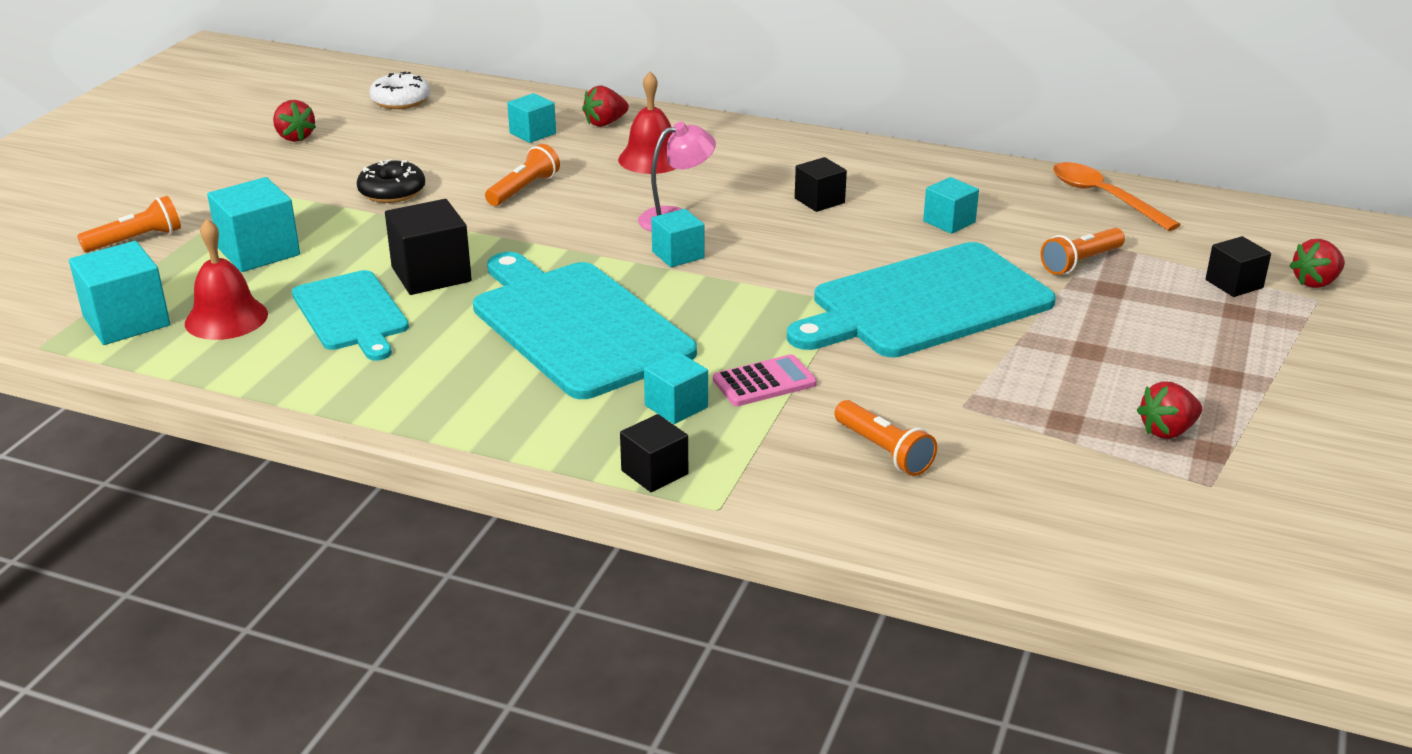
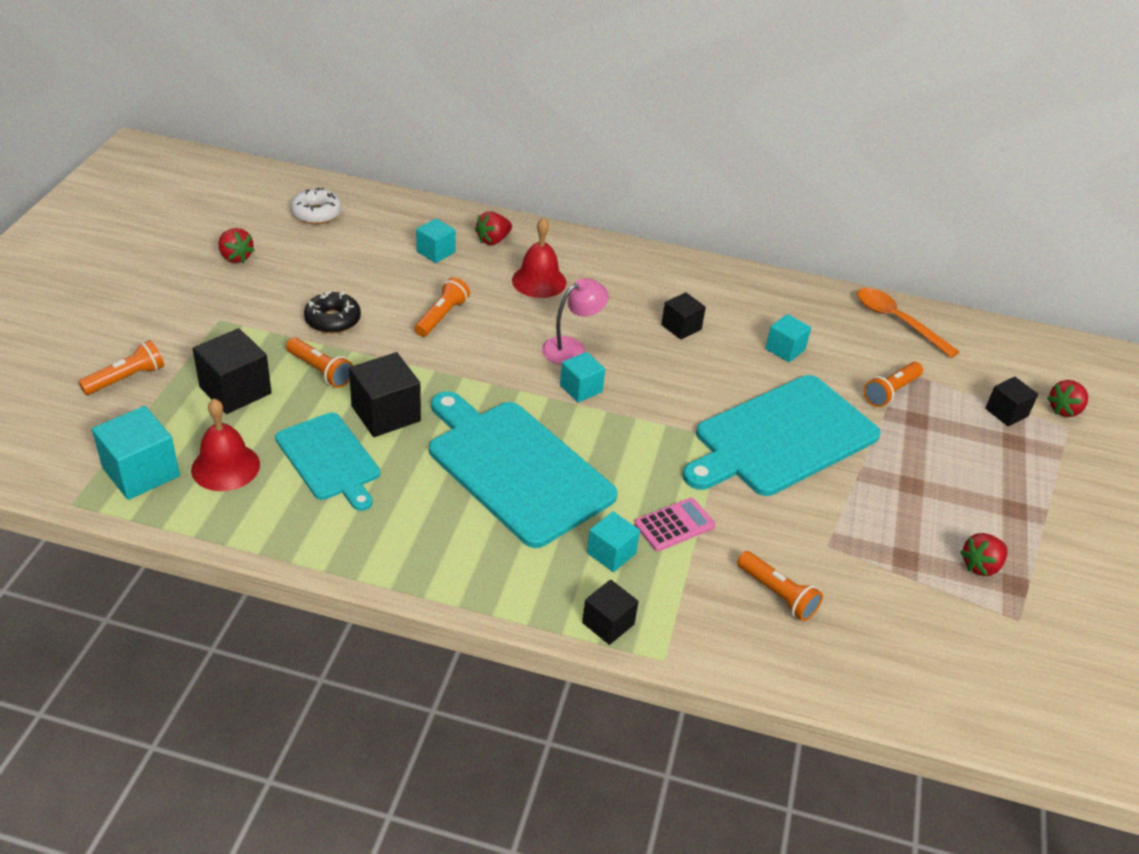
camera: 10 degrees left, 10 degrees up
(259, 251) = (235, 390): turquoise cube -> black cube
(364, 235) = (320, 370): none -> orange flashlight

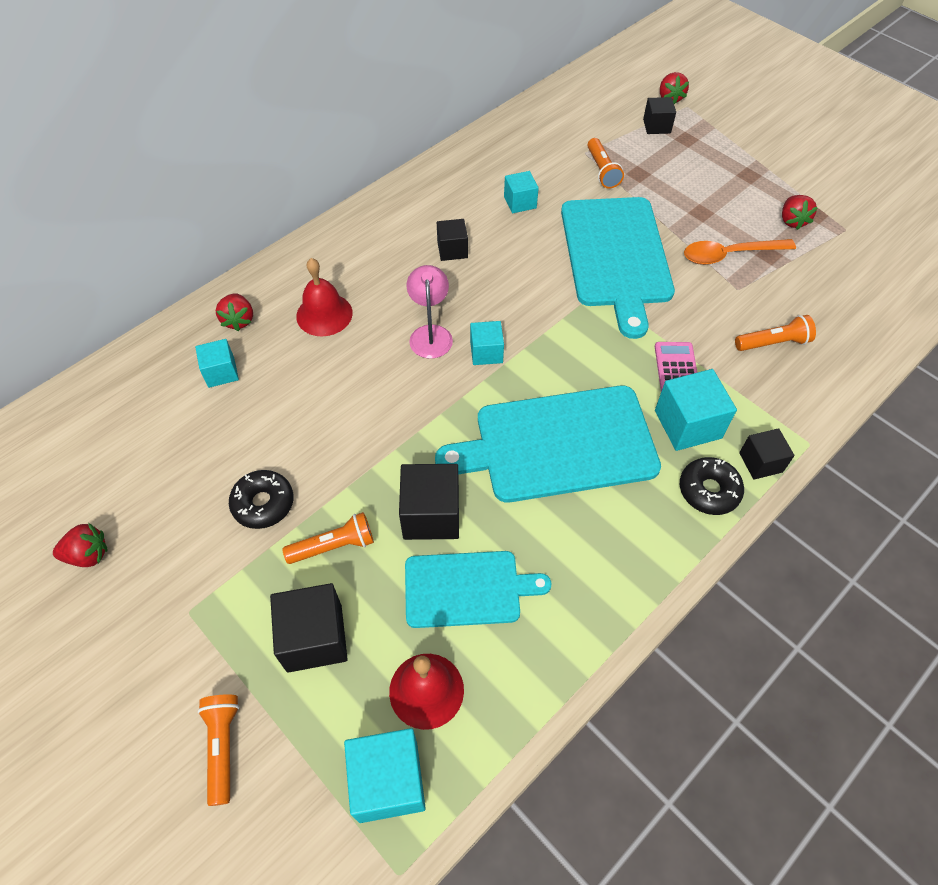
camera: 55 degrees left, 15 degrees up
(317, 213) = (74, 447): white donut -> none
(441, 316) = (322, 410): orange flashlight -> none
(543, 591) = (709, 490): none -> black donut
(611, 553) = (688, 424): turquoise cube -> turquoise cube, size x1.61
(897, 322) = (530, 126): orange spoon -> orange spoon (729, 255)

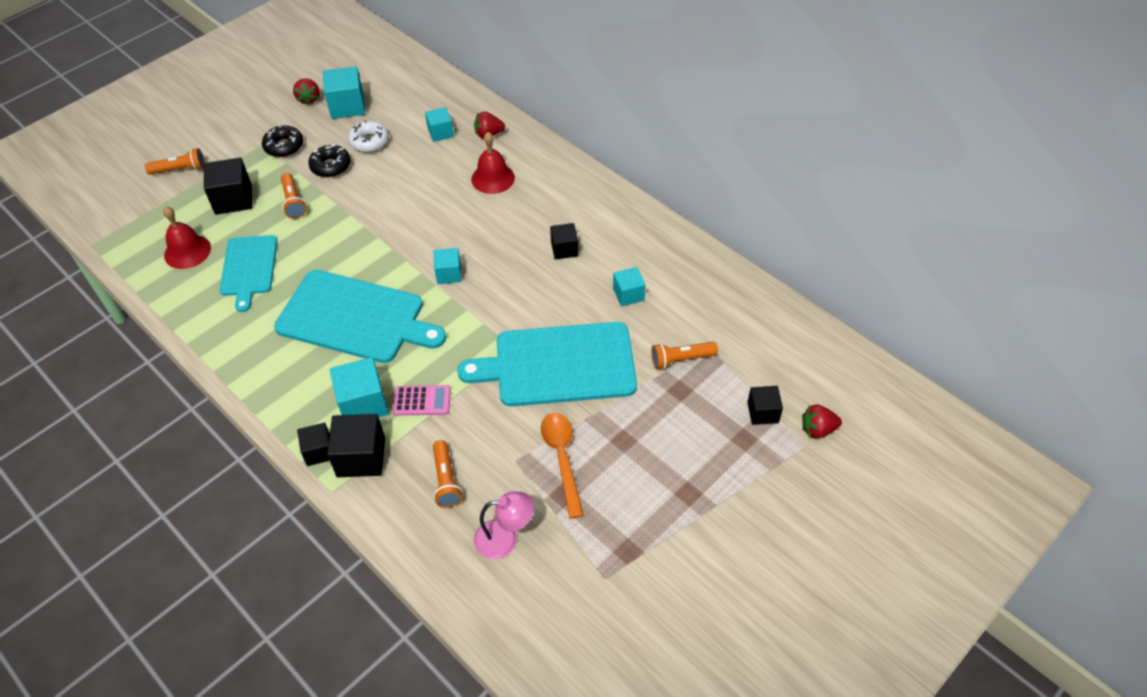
camera: 90 degrees right, 5 degrees down
(219, 457) = (369, 142): none -> white donut
(388, 781) = (140, 238): turquoise cube -> turquoise cube (347, 106)
(430, 334) = (470, 240): pink lamp -> pink lamp (505, 538)
(431, 514) = (307, 248): black cube -> black cube (361, 457)
(558, 444) = (355, 318): turquoise cutting board -> turquoise cutting board turned 120 degrees clockwise
(709, 490) = (298, 412): black donut -> black donut (284, 146)
(792, 221) = (615, 525): red strawberry -> none

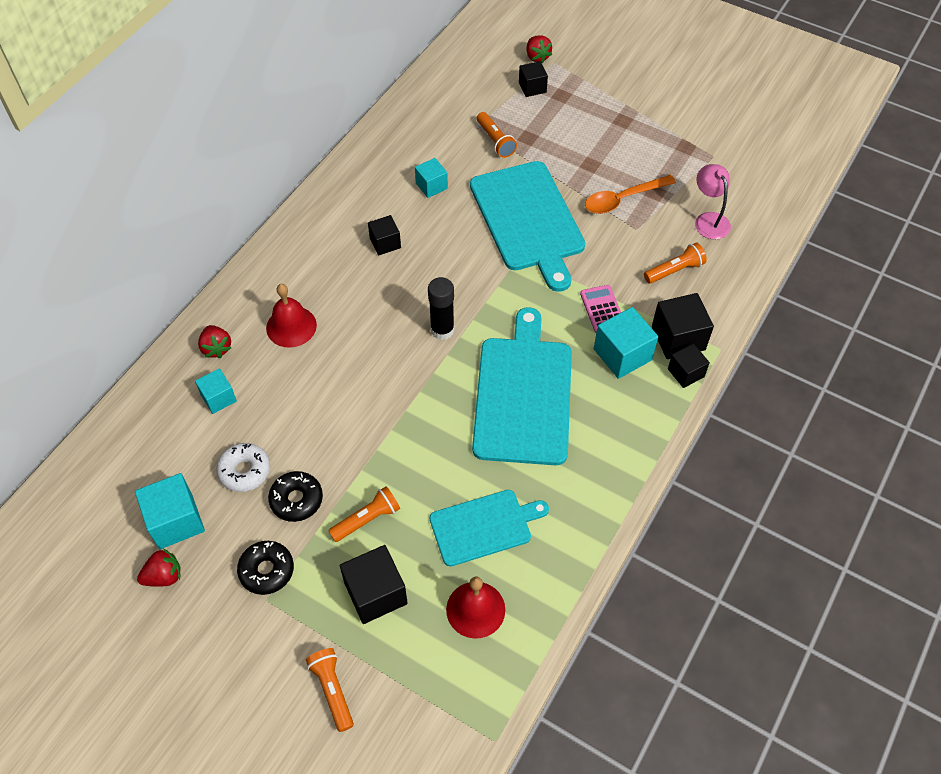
camera: 105 degrees left, 5 degrees up
(449, 274) = (442, 330): turquoise cube -> black glue stick

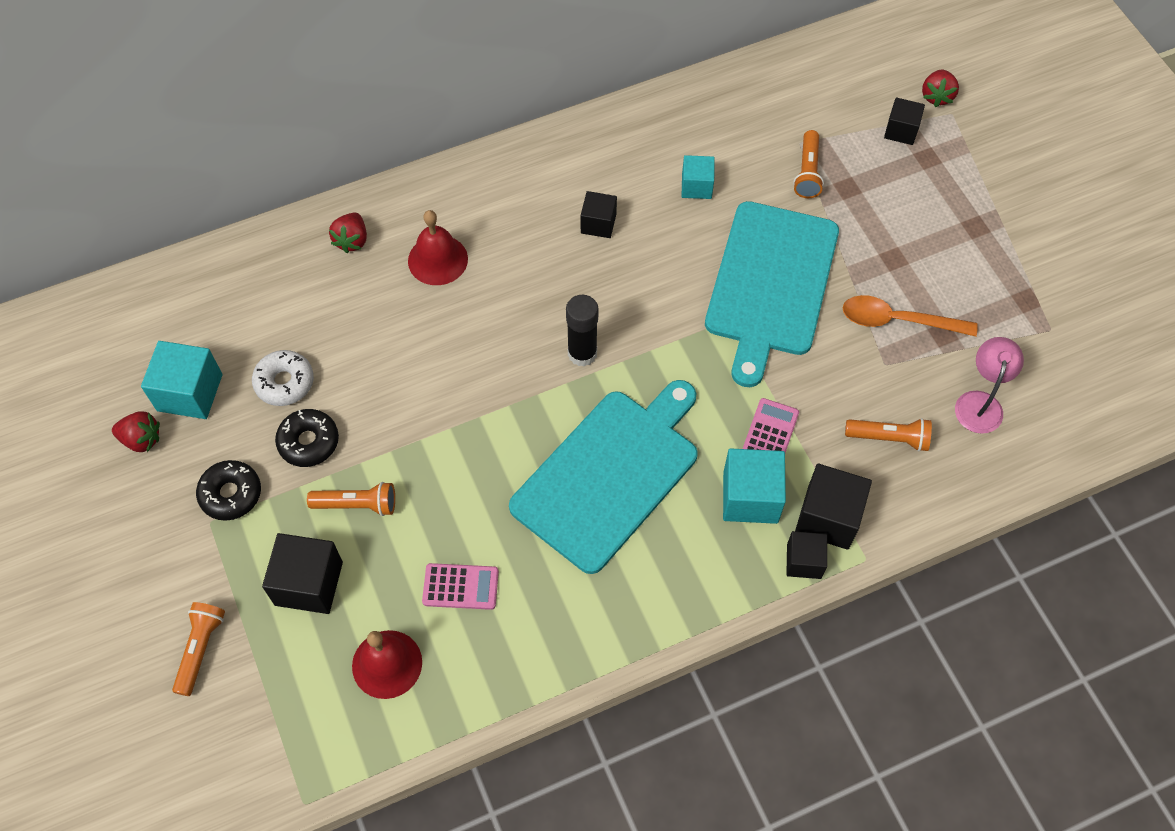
camera: 35 degrees right, 5 degrees up
(218, 398) = (316, 293): turquoise cube -> none
(484, 526) = (460, 587): turquoise cutting board -> pink calculator

